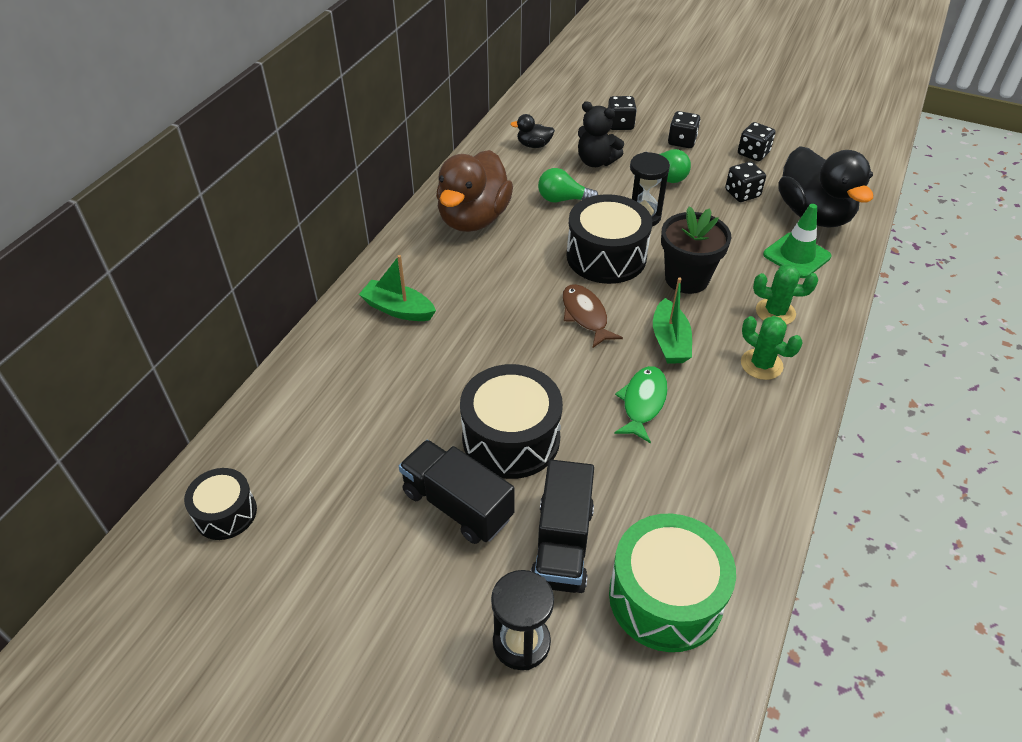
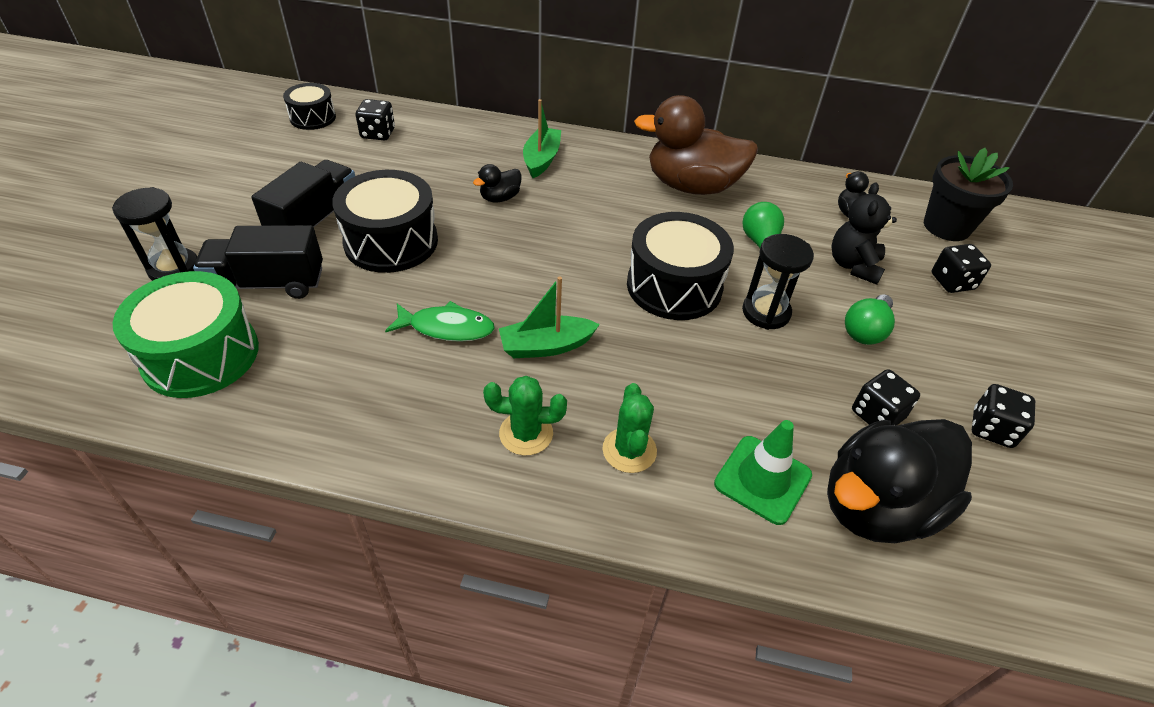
camera: 75 degrees right, 0 degrees up
(457, 348) = (500, 198): none -> black duck
(585, 315) = (569, 277): brown fish -> none
(682, 141) = (960, 345): black dice -> black dice (378, 133)
(686, 279) = (662, 358): black flower pot -> black flower pot (946, 226)
(761, 364) = (526, 433): green cactus -> green cactus turned 60 degrees clockwise

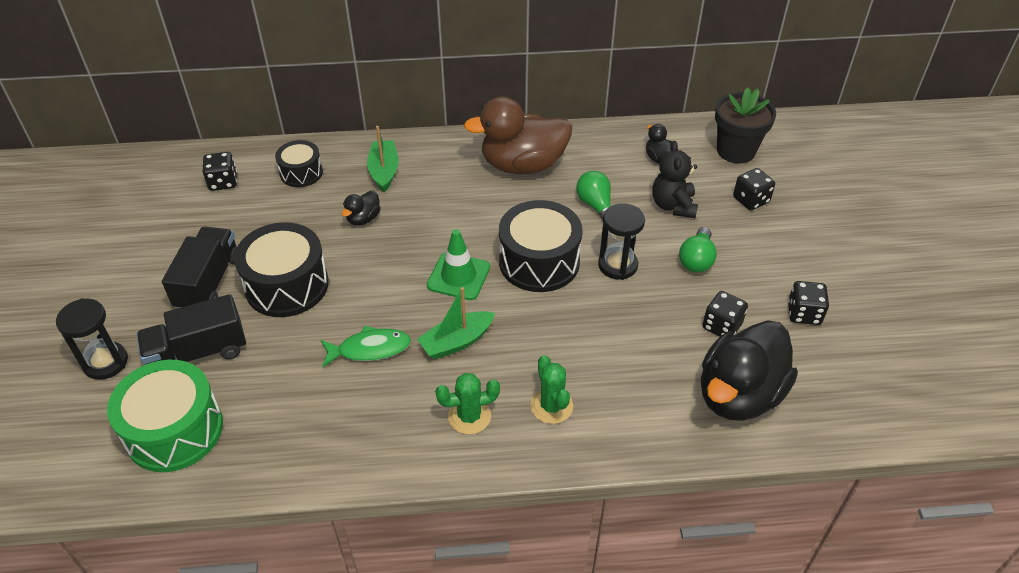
camera: 15 degrees left, 0 degrees up
(313, 118) = (152, 181): black drum -> black drum (301, 173)
(762, 479) = (654, 399): green traffic cone -> green traffic cone (458, 276)

